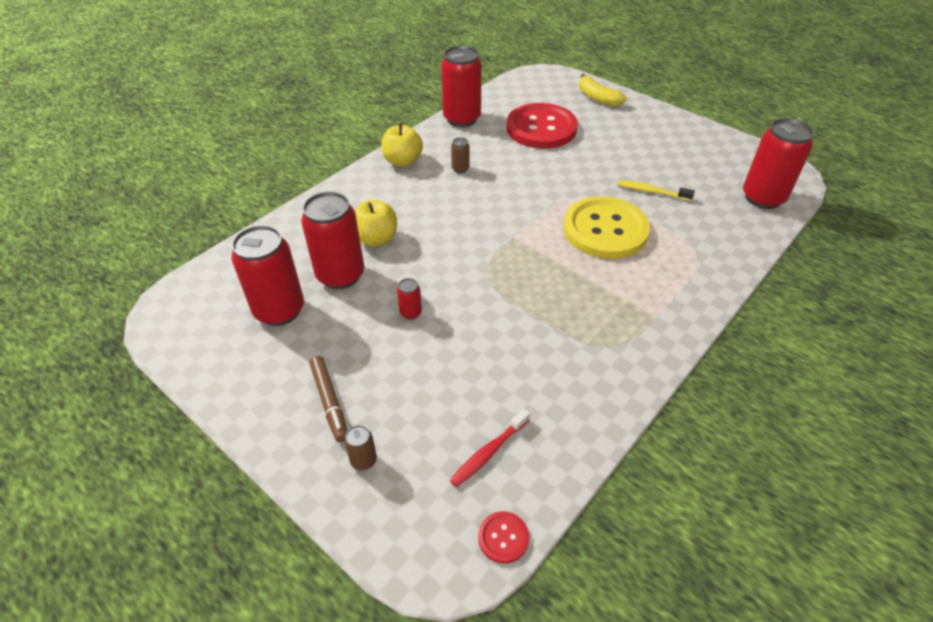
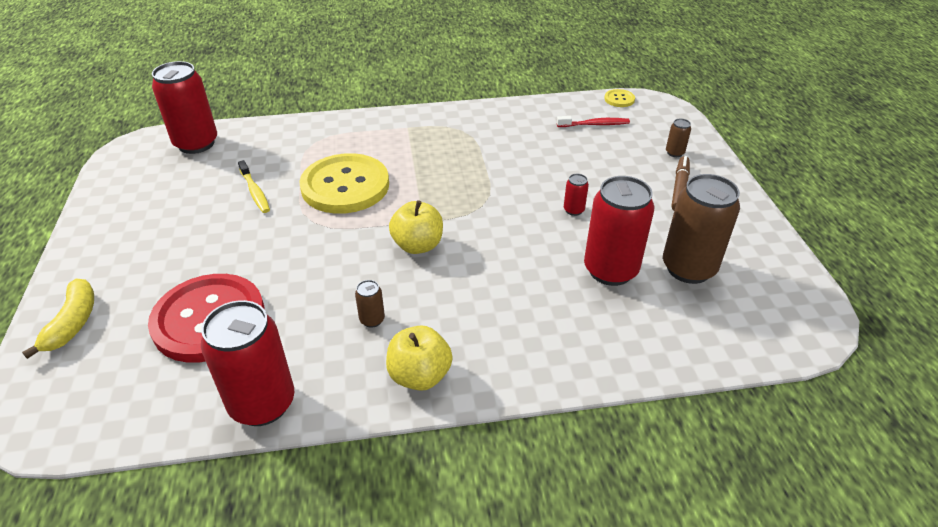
camera: 140 degrees left, 5 degrees down
(279, 310) = (688, 268): red can -> brown can
(376, 239) = (546, 288): yellow apple -> yellow apple (418, 245)
(503, 538) = (619, 99): red button -> yellow button

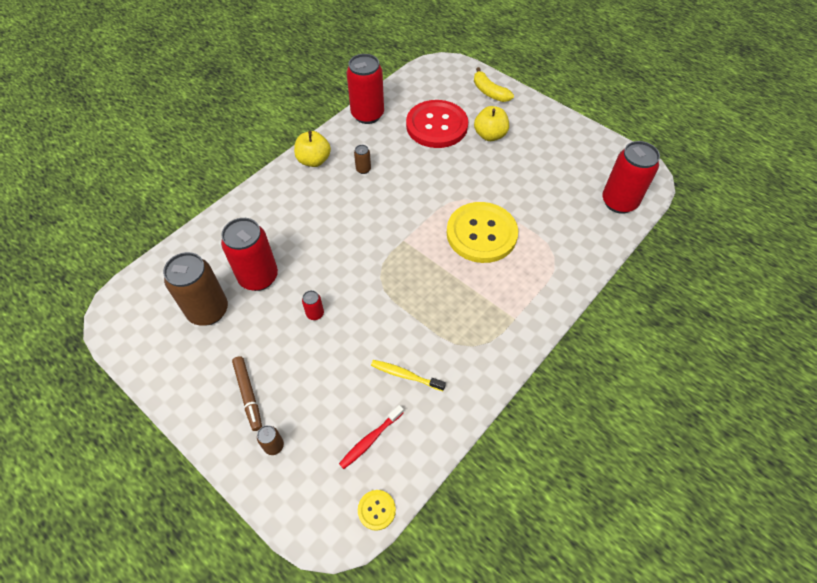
camera: 140 degrees right, 15 degrees up
(255, 192) = (525, 194): yellow toothbrush -> yellow toothbrush (405, 375)
(418, 245) = (387, 222): yellow apple -> yellow apple (490, 135)

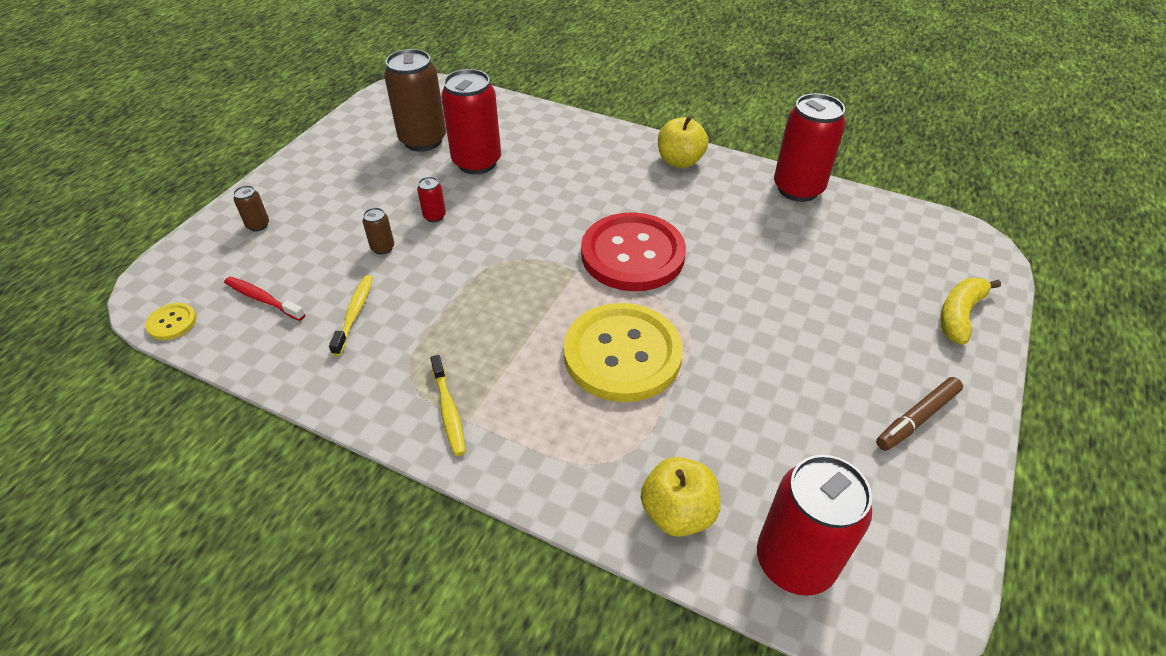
camera: 75 degrees right, 10 degrees down
(248, 395) = (320, 193): brown marker -> brown marker (917, 418)
(363, 169) = (688, 206): brown can -> brown can (383, 248)
(436, 126) = (826, 263): red button -> red button (632, 254)
(490, 135) = (849, 332): yellow apple -> yellow apple (678, 513)
(505, 327) = (448, 411): none -> yellow toothbrush

